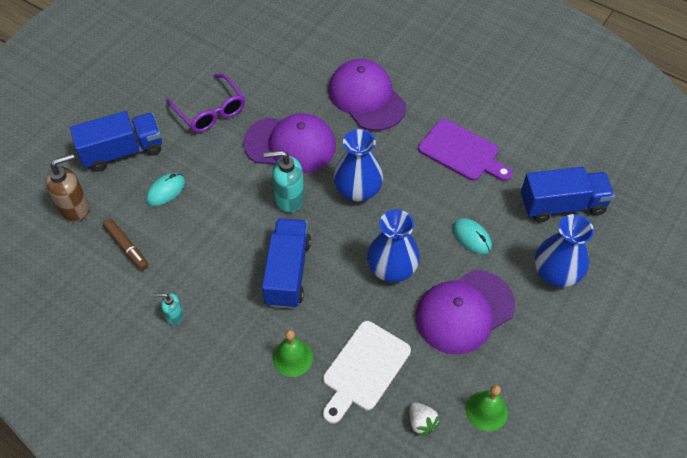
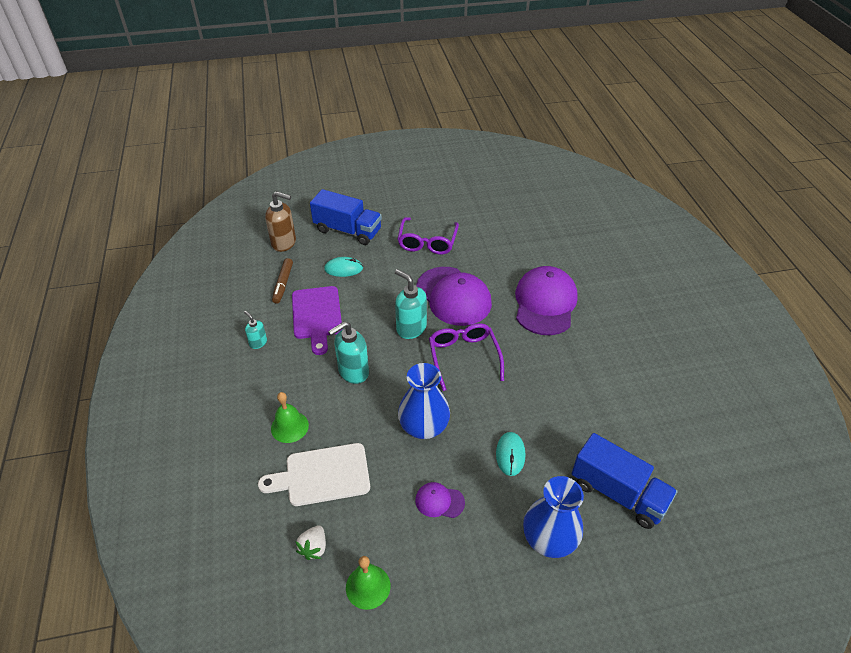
camera: 45 degrees right, 10 degrees down
(287, 272) = (353, 372): blue truck -> turquoise soap dispenser
(358, 190) = (464, 357): blue vase -> purple glasses
(462, 152) = (576, 390): purple cutting board -> purple cutting board (316, 315)
(464, 311) = (439, 501): purple cap -> purple cap, size x0.45

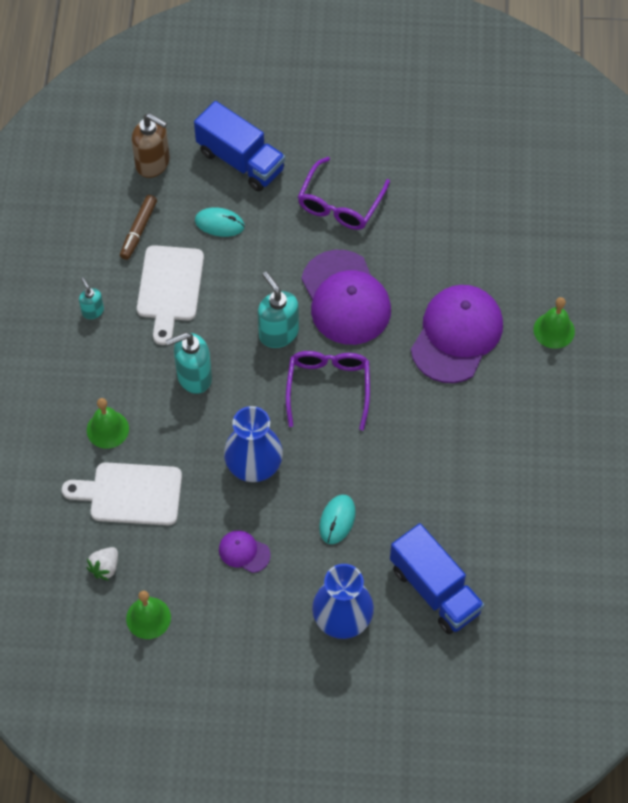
camera: 15 degrees right, 15 degrees up
(316, 315) = (169, 288): purple cutting board -> white cutting board
(612, 287) = (554, 330): none -> green bell

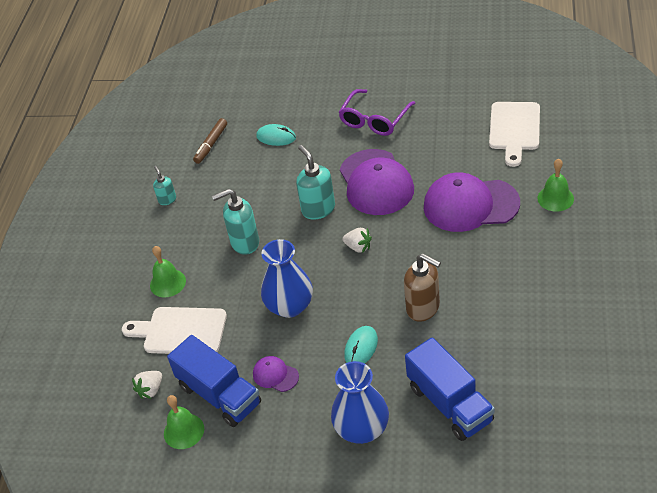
camera: 10 degrees right, 15 degrees down
(153, 163) = (228, 101): brown soap dispenser -> brown soap dispenser (423, 308)
(169, 288) = (231, 181): white cutting board -> white cutting board (514, 129)
(240, 160) = (296, 96): blue truck -> blue truck (219, 395)
(328, 388) = (358, 247): purple glasses -> white strawberry
(457, 335) = (470, 205): purple cap -> purple cap turned 120 degrees counterclockwise

